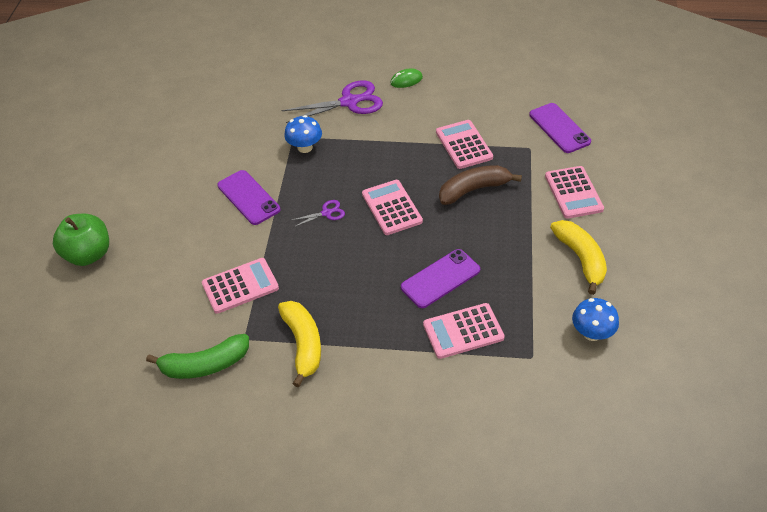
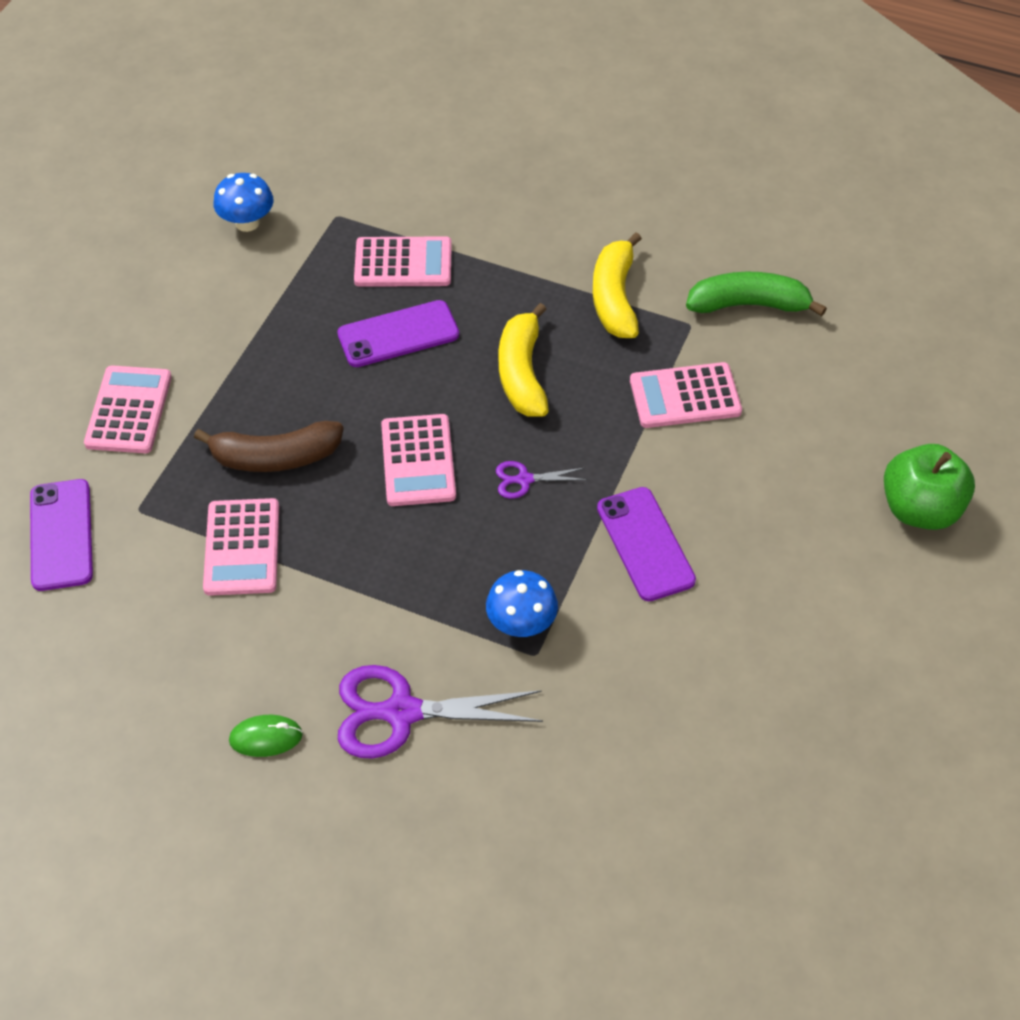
camera: 165 degrees left, 5 degrees up
(581, 259) = (193, 312): yellow banana -> yellow banana (522, 373)

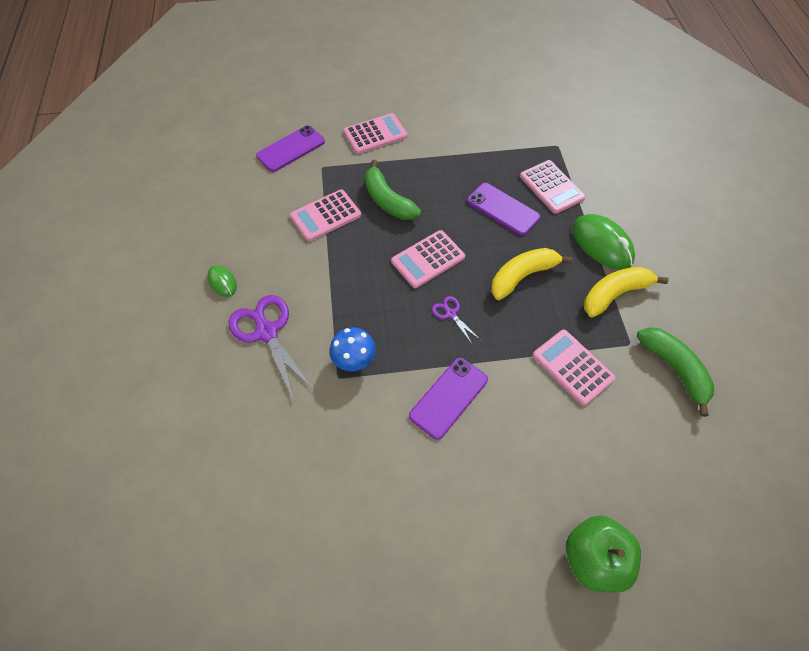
camera: 60 degrees right, 5 degrees up
(247, 222) = (521, 116): blue mushroom -> none
(275, 457) = (387, 200): brown banana -> green banana
(533, 266) = (602, 244): none -> green mouse

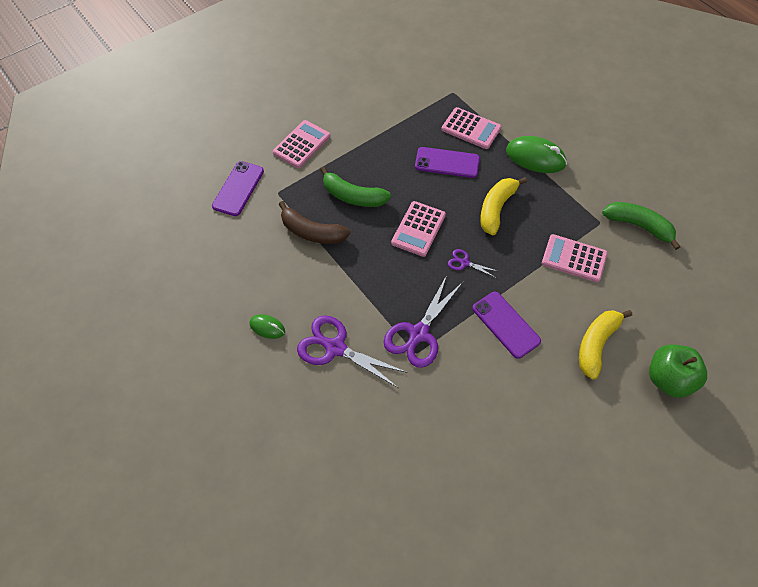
camera: 30 degrees left, 0 degrees up
(325, 216) = (312, 232): pink calculator -> brown banana
(354, 360) = (418, 334): blue mushroom -> purple scissors
(448, 397) = (505, 324): purple phone -> purple phone turned 45 degrees counterclockwise
(615, 294) = (568, 191): yellow banana -> yellow banana (596, 344)

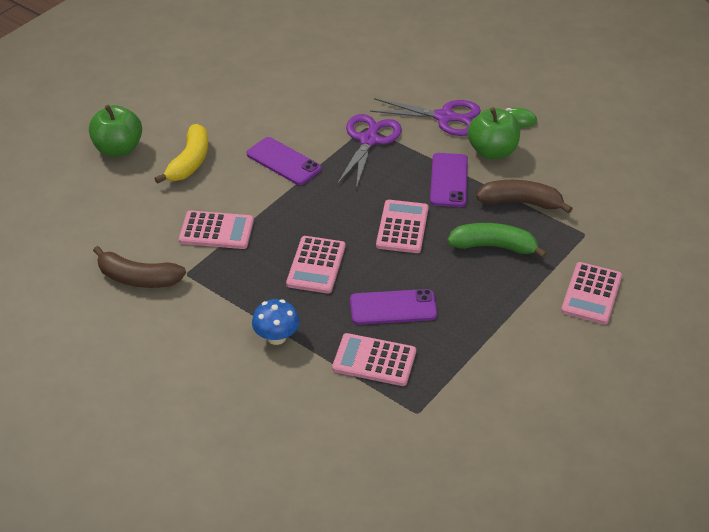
camera: 165 degrees right, 15 degrees down
(238, 188) = (633, 229): purple phone -> purple phone (449, 180)
(309, 293) = (492, 151): none -> green apple
(464, 263) = (340, 205): purple scissors -> none
(496, 208) = (316, 265): yellow banana -> pink calculator
(535, 157) = (276, 337): green mouse -> blue mushroom
(639, 226) = (138, 278): green banana -> brown banana

